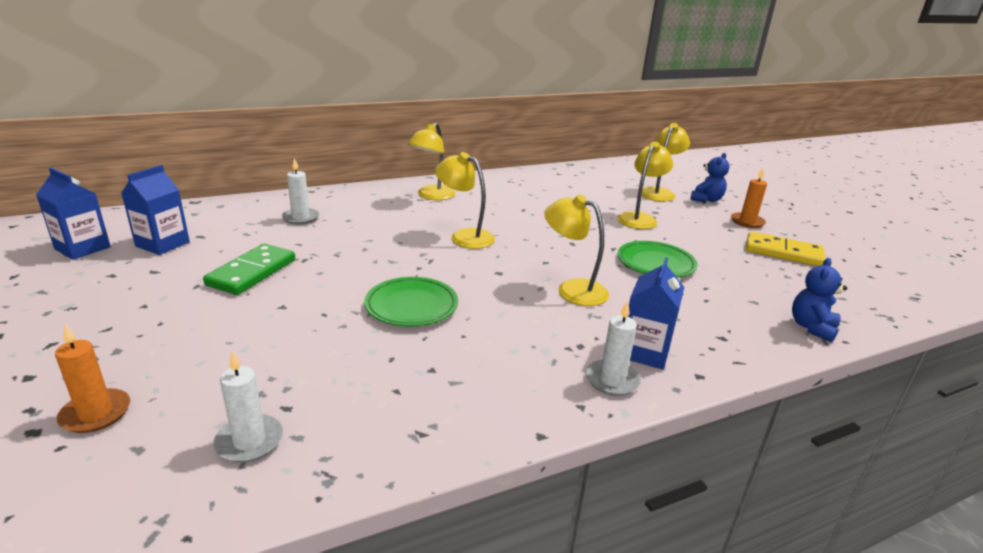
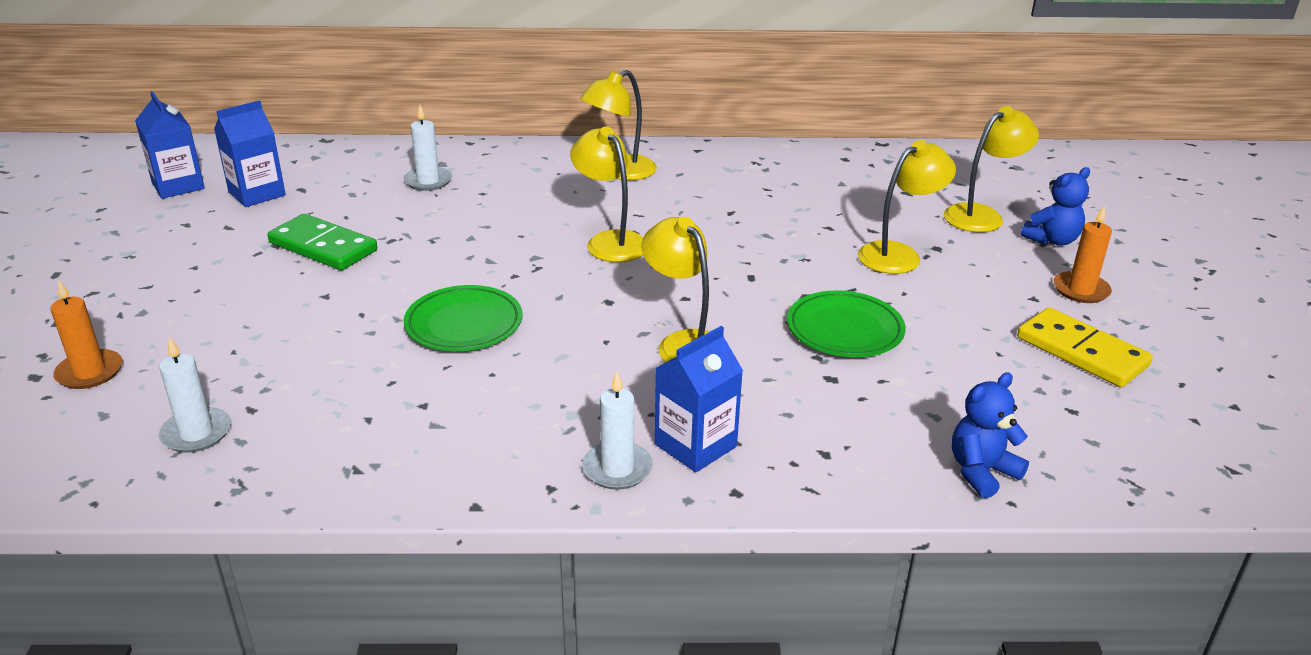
camera: 25 degrees right, 5 degrees up
(252, 272) = (323, 247): green domino -> green domino turned 75 degrees clockwise

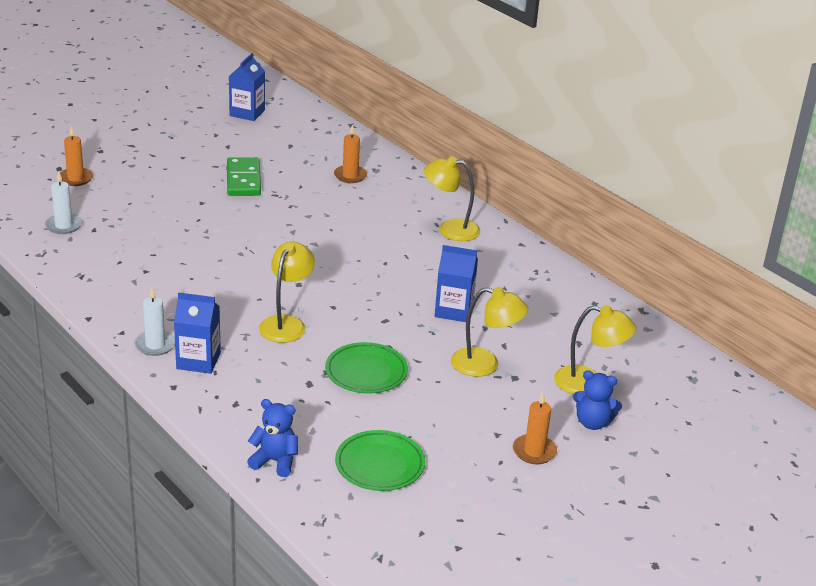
camera: 50 degrees right, 0 degrees up
(257, 194) = (268, 136): blue carton -> blue carton (454, 310)
(428, 181) = (350, 176): white candle -> orange candle
(464, 324) = (224, 251): green plate -> green plate (380, 465)
(610, 241) = (363, 259): yellow lamp -> none
(1081, 352) = (450, 469): yellow domino -> none

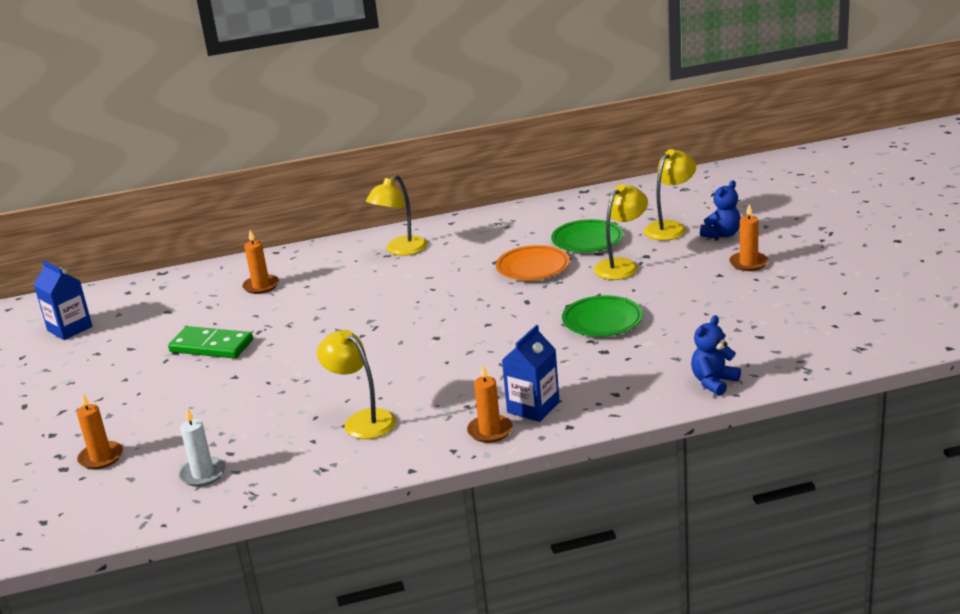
camera: 60 degrees left, 5 degrees down
(155, 345) = (490, 431): white candle -> orange candle
(286, 323) = (500, 352): yellow lamp -> yellow lamp (362, 420)
(380, 465) = (739, 332): green plate -> green plate (587, 240)
(454, 310) = (533, 267): blue carton -> orange plate

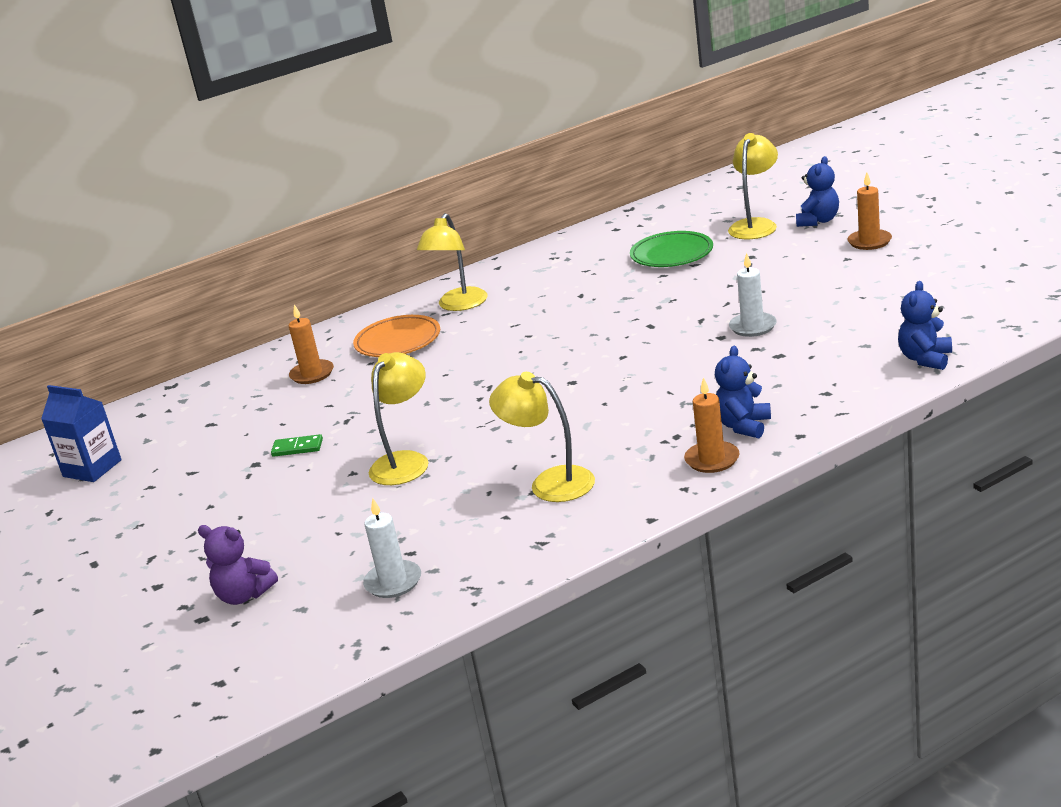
camera: 15 degrees left, 0 degrees up
(101, 457) = (244, 595): orange candle -> purple teddy bear
(211, 346) = (297, 448): green domino -> green domino, size x0.51
(533, 267) = (630, 292): orange plate -> orange plate (398, 341)
(533, 407) = (743, 426): blue carton -> blue teddy bear
(602, 321) = (753, 327): green plate -> white candle
(621, 265) = (731, 270): yellow lamp -> yellow lamp (405, 461)

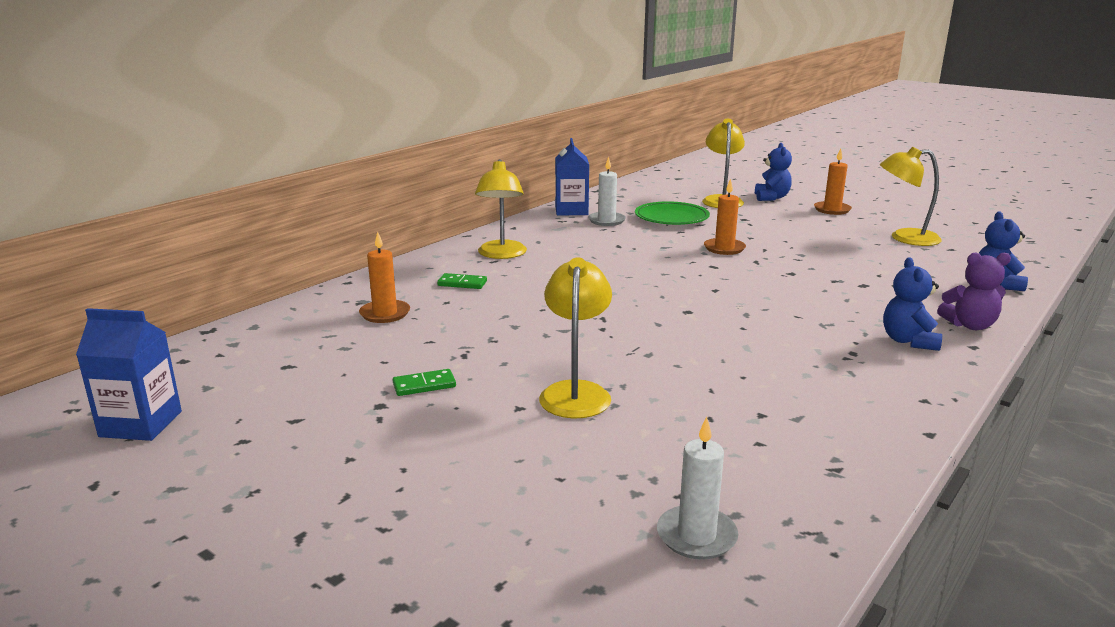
camera: 25 degrees left, 5 degrees down
(244, 595) = (489, 578): purple teddy bear -> purple teddy bear (970, 325)
(398, 341) = (462, 283): orange plate -> green domino
(550, 483) = (771, 404): yellow lamp -> yellow lamp (904, 238)
(575, 242) = (571, 210): none -> blue carton
(712, 459) = (917, 372): orange candle -> orange candle (724, 248)
(753, 327) = (811, 265): white candle -> white candle (606, 221)

